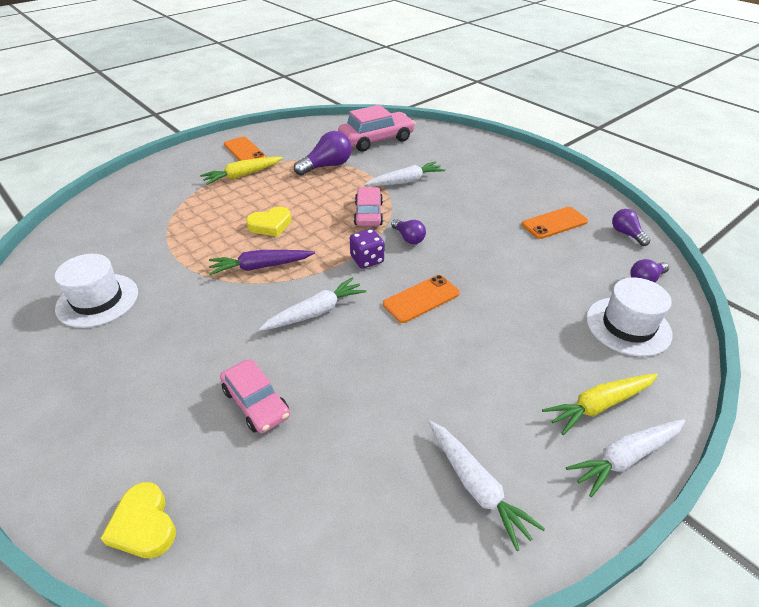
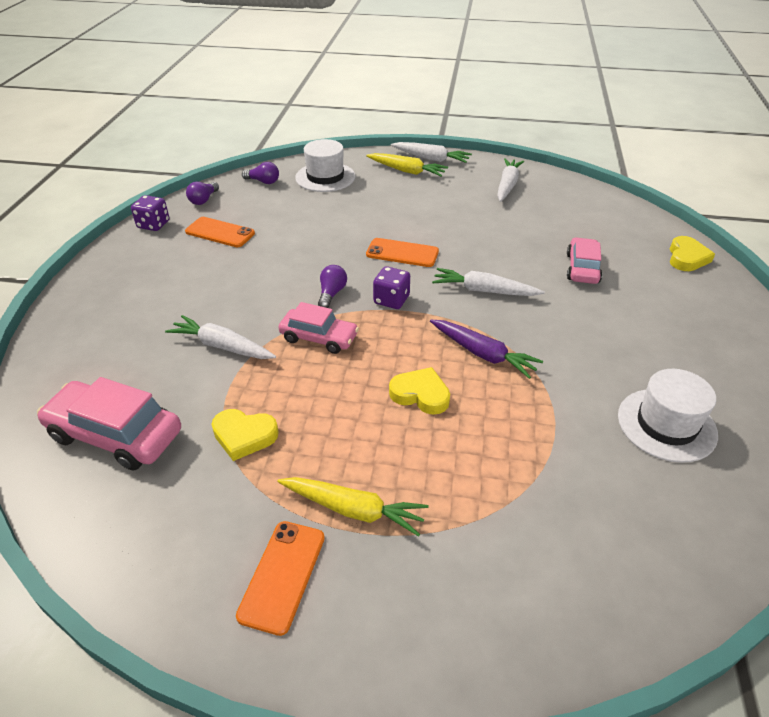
camera: 130 degrees left, 0 degrees up
(327, 166) = (244, 436): purple light bulb -> yellow heart
(368, 214) = (319, 337): pink car -> pink car turned 120 degrees counterclockwise
(596, 200) = (153, 225): none -> purple dice

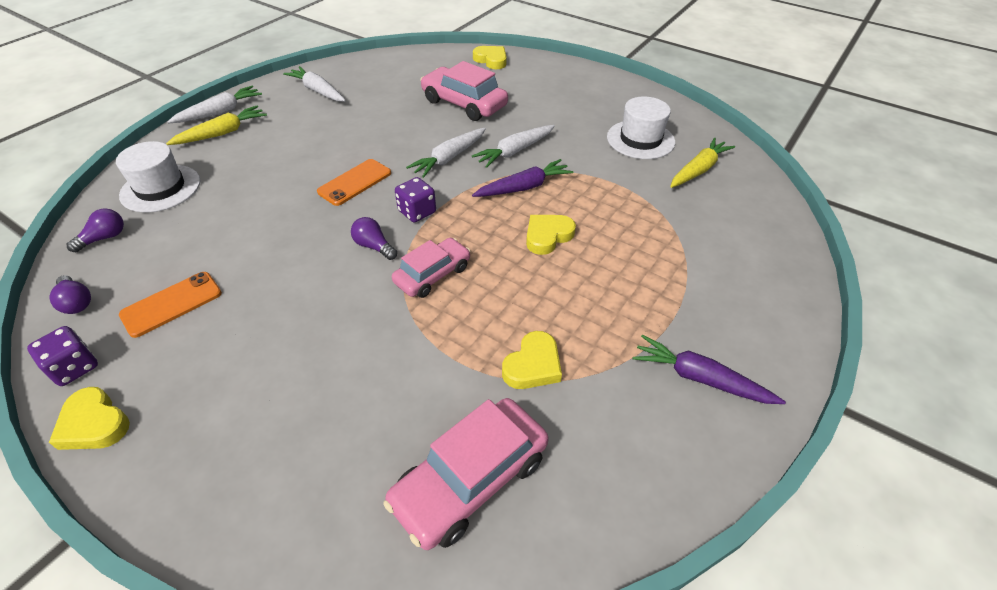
camera: 65 degrees left, 5 degrees up
(115, 251) = (94, 424): none -> yellow heart
(222, 346) = (389, 352): white carrot -> white carrot (514, 151)
(282, 575) = (700, 378): orange phone -> purple carrot
(354, 510) = (650, 315): yellow carrot -> yellow carrot (698, 170)
(582, 268) = (464, 104): pink car -> pink car, size x1.53

